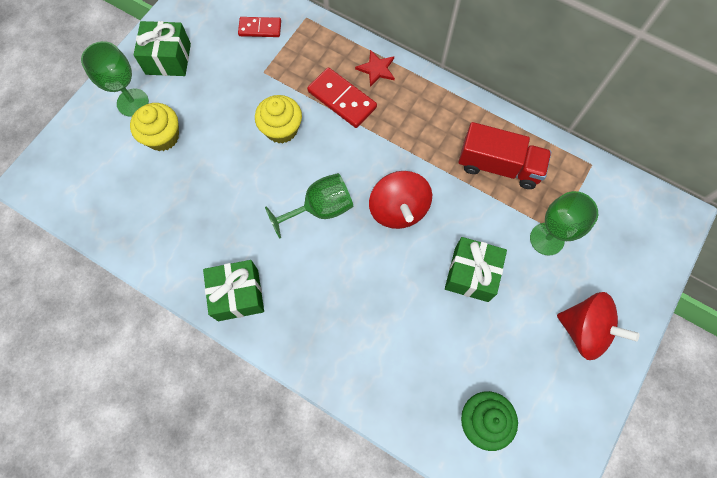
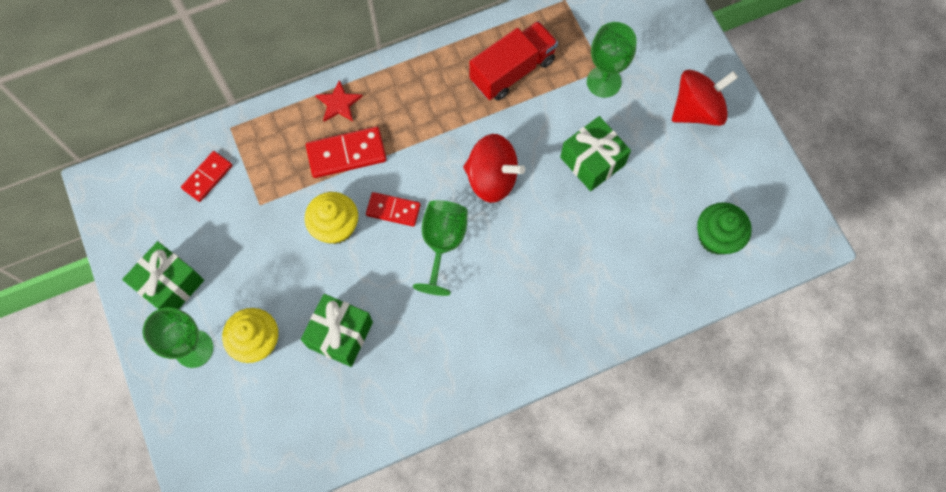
camera: 55 degrees left, 0 degrees up
(238, 294) = (473, 367): green gift -> green gift (340, 334)
(322, 158) = (393, 210): none -> red domino

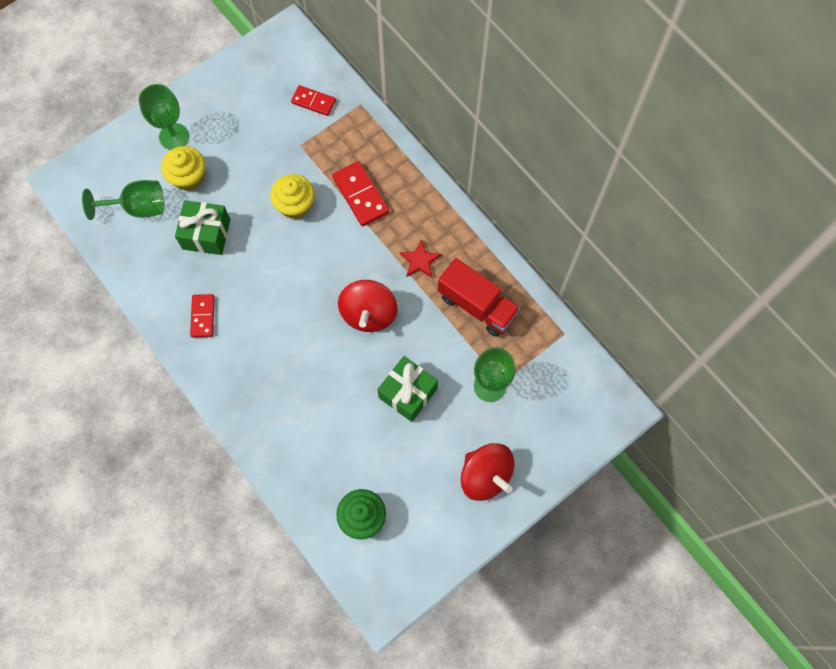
camera: 75 degrees right, 0 degrees up
(170, 285) = (220, 105): green gift -> none
(339, 103) = (405, 176): red star -> red star (420, 261)
(393, 210) = (320, 244): red domino -> red domino (203, 316)
(442, 243) = (300, 289): green goblet -> green goblet (138, 207)

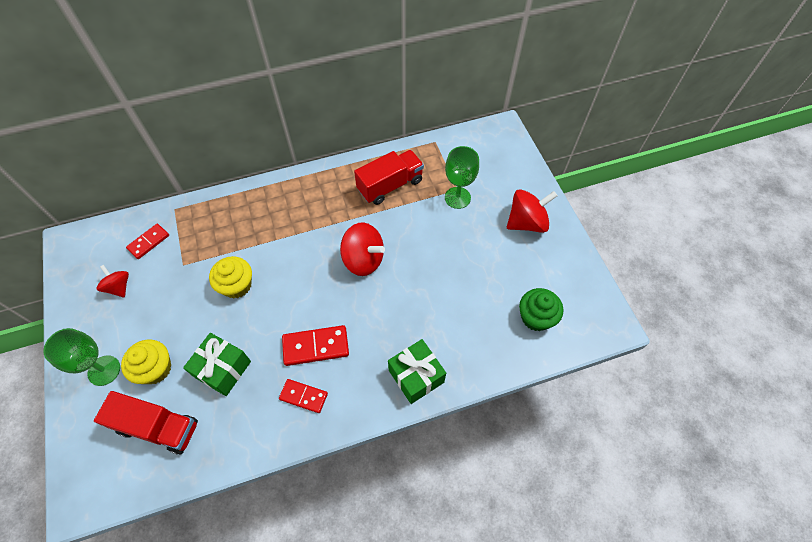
camera: 70 degrees left, 10 degrees down
(138, 207) = (158, 427): green goblet -> red truck
(257, 103) = (119, 287): none -> red spinning top
(360, 195) = (256, 234): red domino -> red domino (316, 347)
(408, 393) = (442, 253): green gift -> green gift (416, 376)
(420, 261) = (335, 210): red star -> none

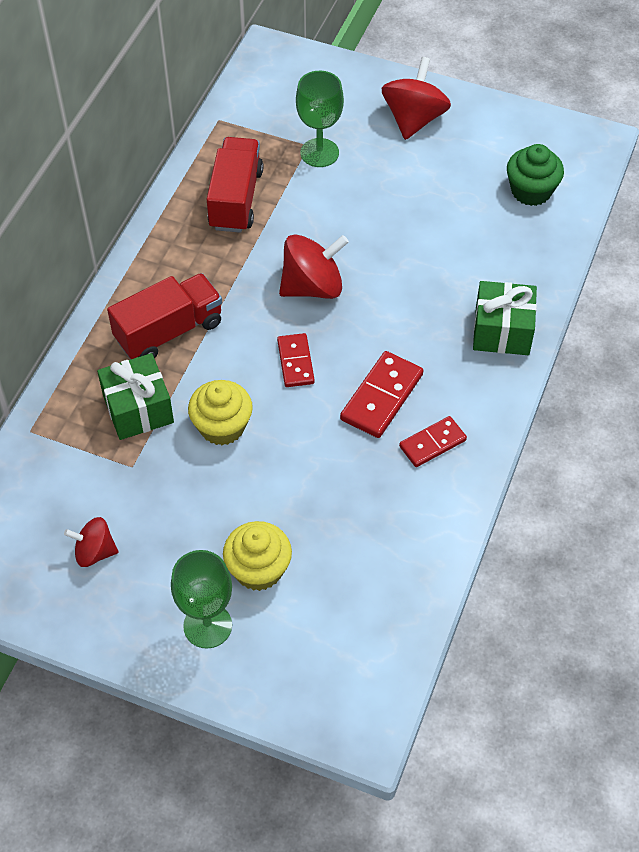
camera: 50 degrees left, 5 degrees down
(148, 242) = (55, 485): red domino -> red domino (295, 362)
(158, 427) = (341, 604): red truck -> red truck (169, 331)
(223, 369) = (325, 501): green gift -> green gift (138, 409)

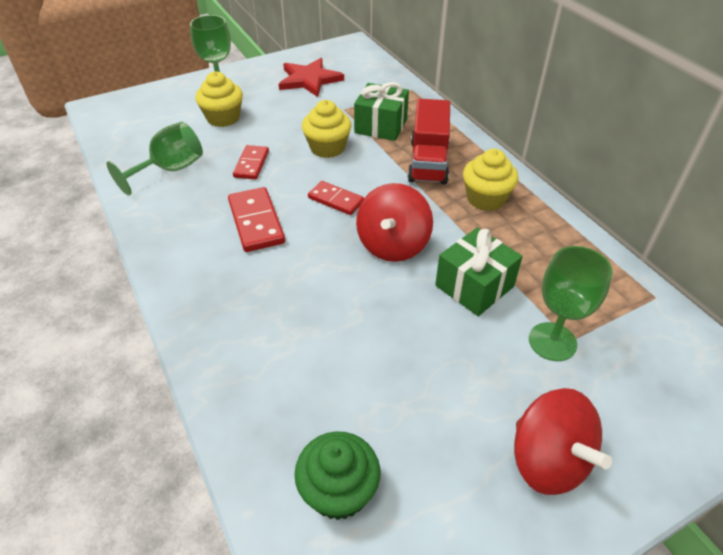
camera: 130 degrees right, 10 degrees down
(94, 552) = (309, 79): red spinning top -> red star
(189, 261) = (485, 199): none -> yellow cupcake
(236, 199) = (533, 254): red truck -> none
(387, 531) = (170, 170): none -> green goblet
(432, 443) = (191, 223): red domino -> red domino (251, 164)
(502, 331) = (218, 326): green gift -> green gift (474, 286)

